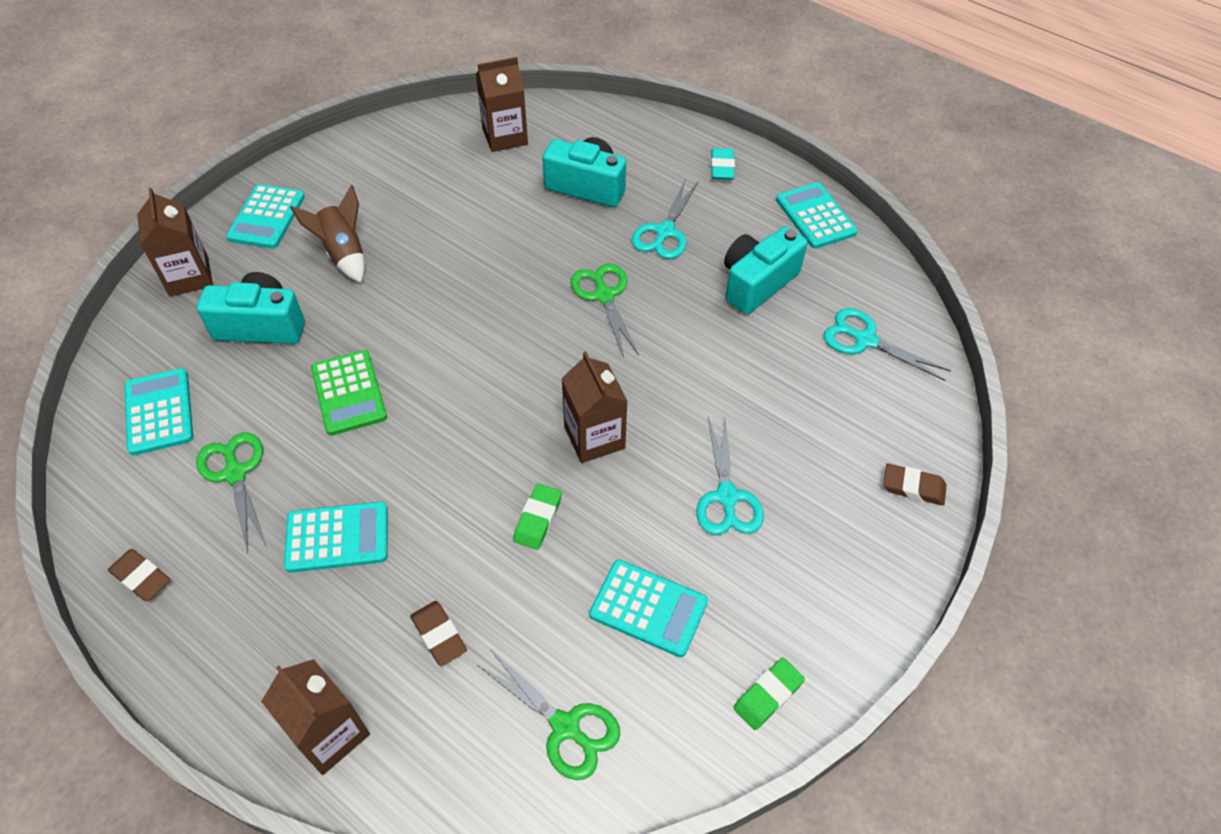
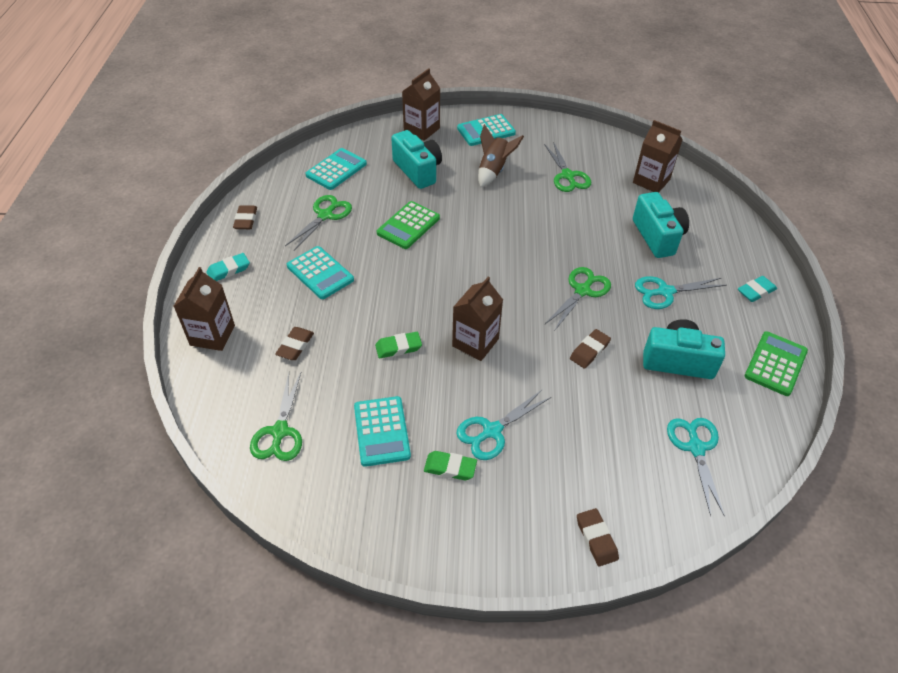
camera: 55 degrees right, 5 degrees down
(222, 650) = (228, 270): none -> turquoise eraser
(424, 196) = (567, 176): none -> green scissors
(689, 343) = (589, 351): none -> brown eraser
(768, 695) = (368, 525): green eraser -> green eraser (450, 468)
(815, 216) = (775, 364): turquoise calculator -> green calculator

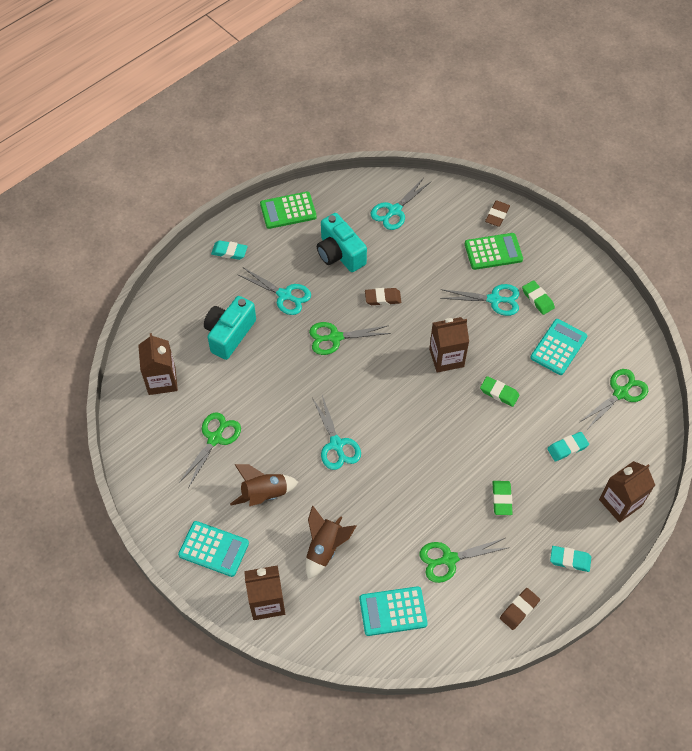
camera: 135 degrees left, 10 degrees up
(295, 346) = (567, 448): brown eraser -> turquoise eraser
(320, 273) = (501, 499): turquoise calculator -> green eraser
(408, 226) = (393, 492): green calculator -> green calculator (493, 252)
(418, 170) = (325, 548): turquoise camera -> brown rocket
(484, 225) = (336, 444): none -> turquoise scissors

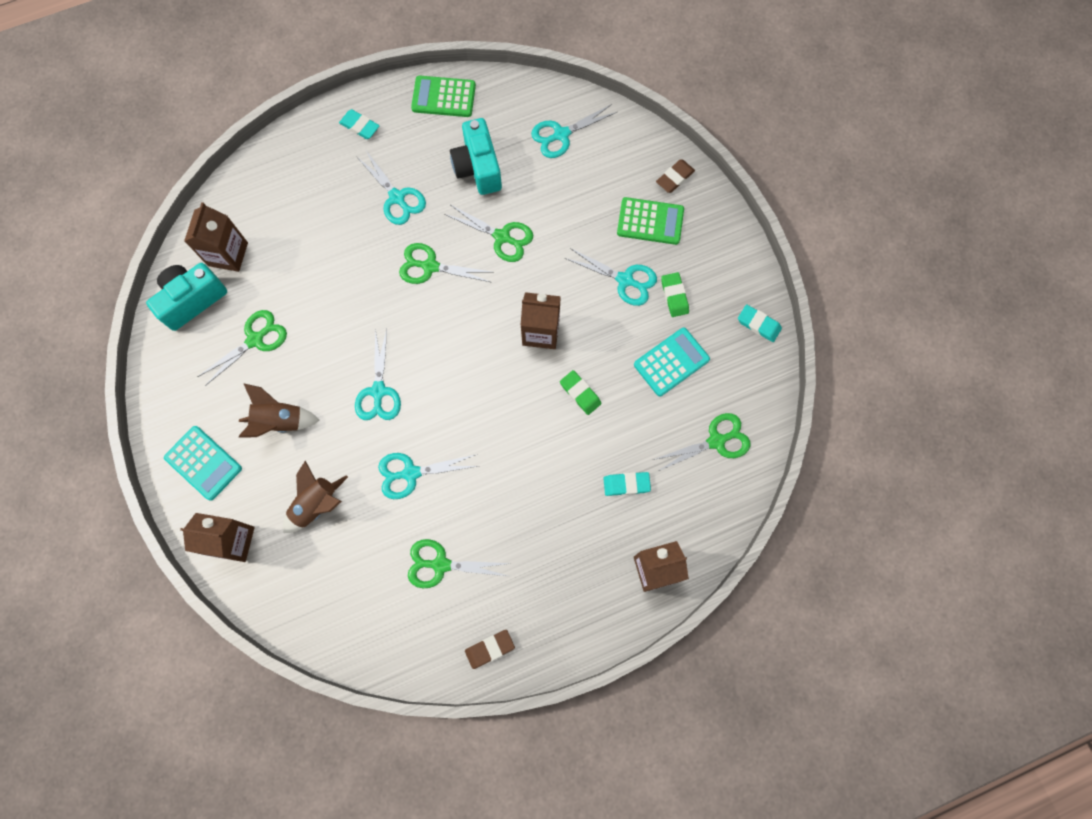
camera: 20 degrees right, 15 degrees up
(229, 334) = (320, 224): turquoise camera -> turquoise camera (192, 300)
(382, 298) = (502, 237): brown eraser -> green scissors
(392, 498) = (411, 473): none -> turquoise scissors
(393, 611) = (357, 600): turquoise calculator -> none
(501, 499) = (527, 517): green eraser -> none
(570, 560) = (570, 614): turquoise eraser -> turquoise eraser (758, 324)

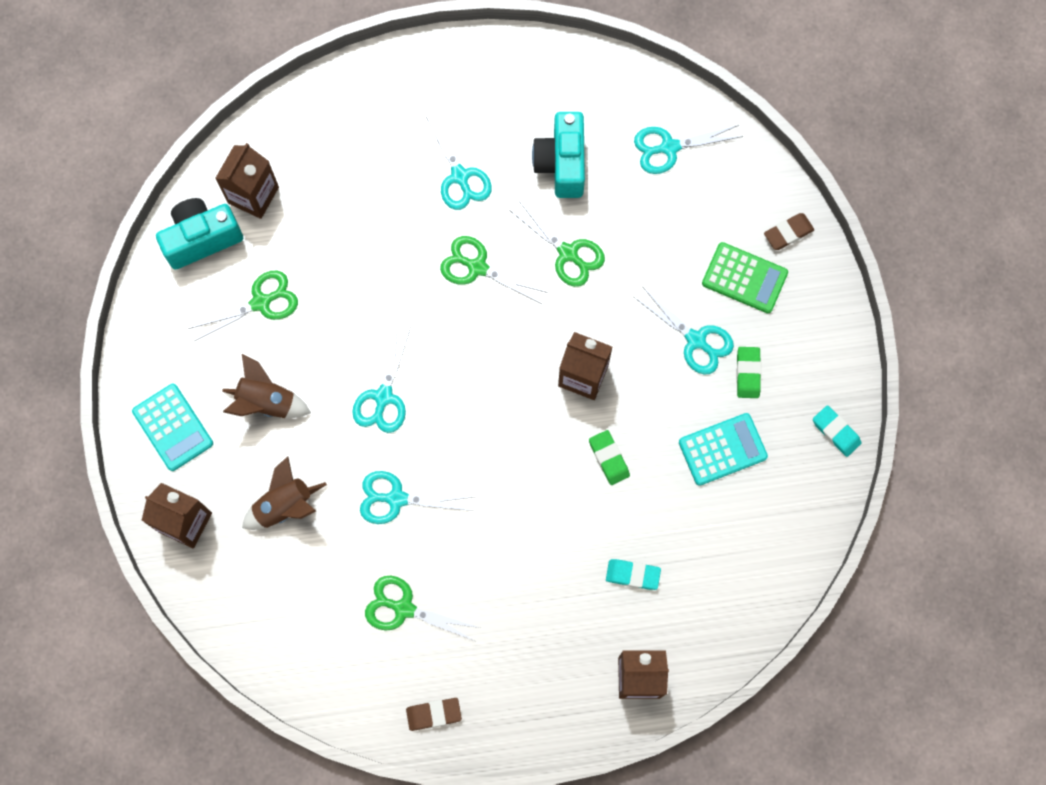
camera: 15 degrees right, 0 degrees up
(360, 126) = (438, 80): turquoise eraser -> none
(443, 97) = (544, 68): green calculator -> none
(716, 441) = (748, 553): green scissors -> none

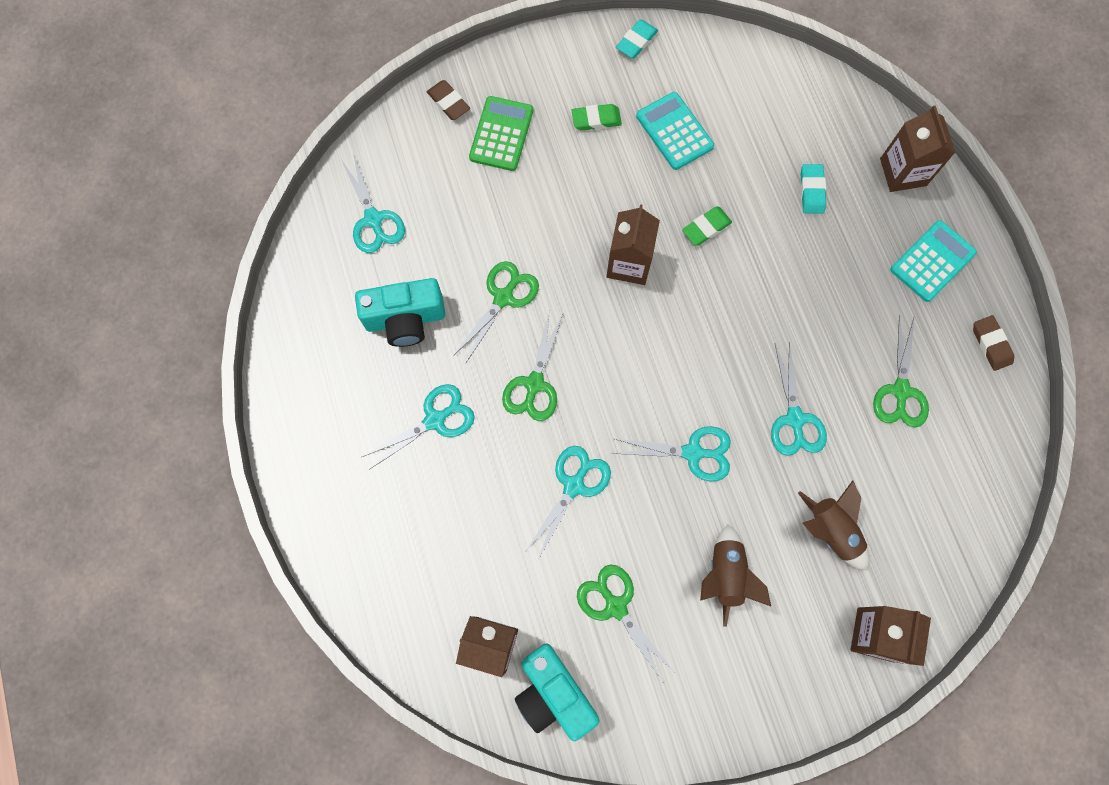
camera: 100 degrees left, 0 degrees up
(173, 427) = (776, 673): turquoise calculator -> turquoise calculator (932, 261)
(696, 340) = (572, 168): turquoise scissors -> turquoise scissors (574, 486)

